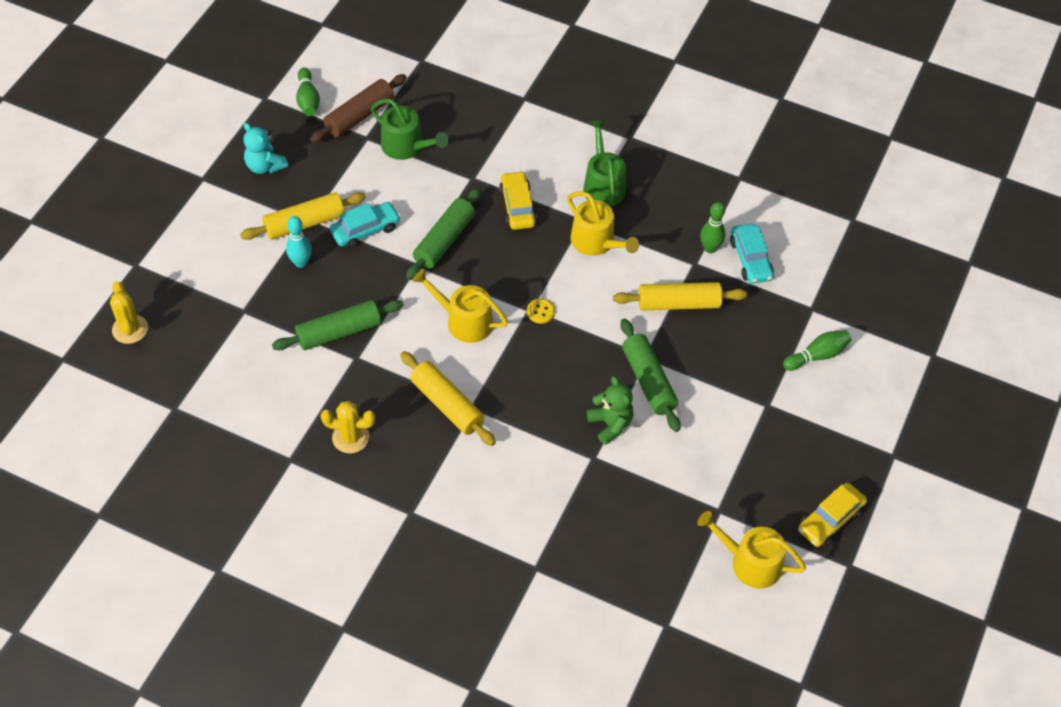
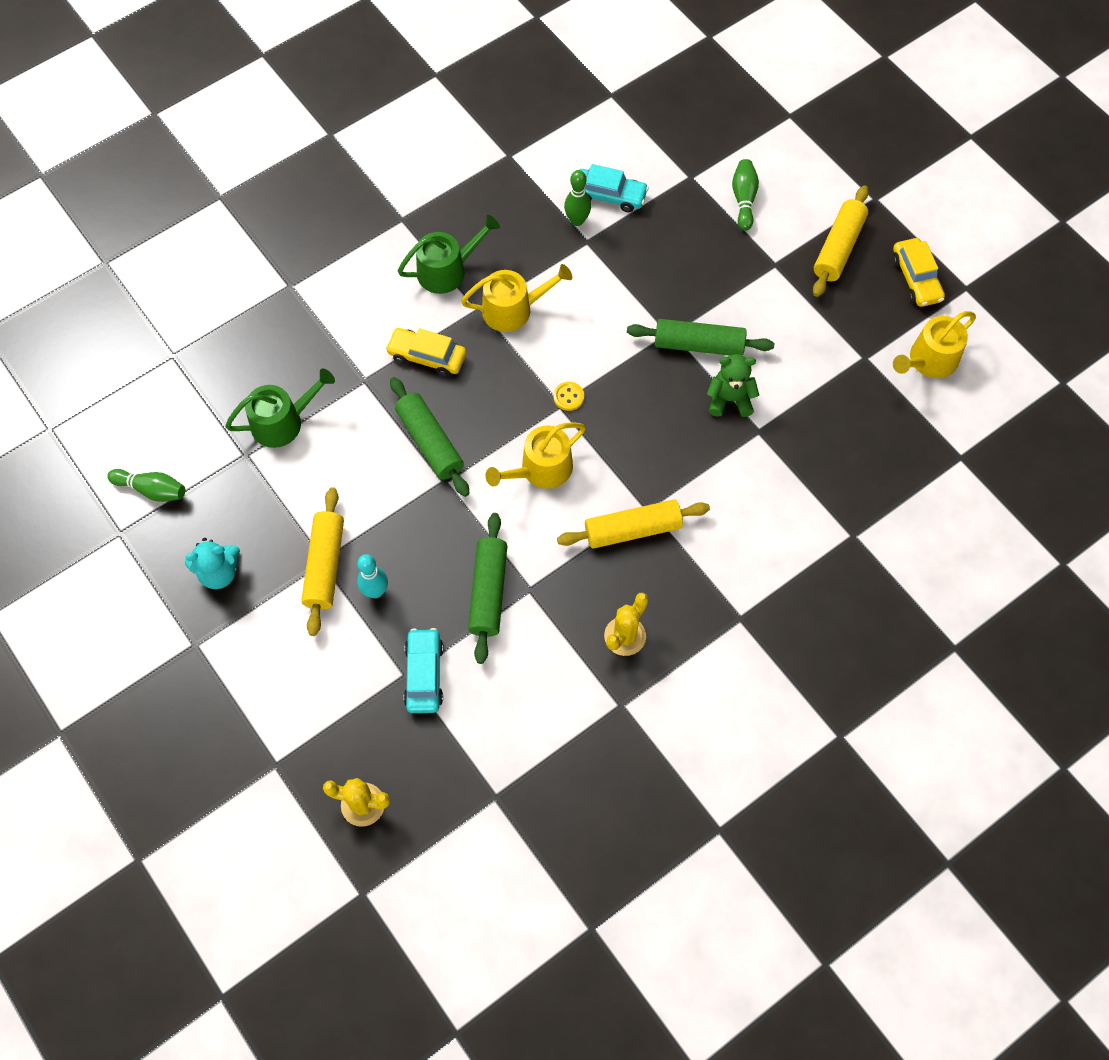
camera: 60 degrees left, 10 degrees up
(359, 115) = (210, 448): brown rolling pin -> none
(365, 230) = (370, 510): turquoise car -> turquoise car (424, 674)
(603, 185) = (447, 270): green watering can -> green watering can turned 135 degrees clockwise
(678, 304) = (625, 277): yellow rolling pin -> yellow rolling pin (838, 248)

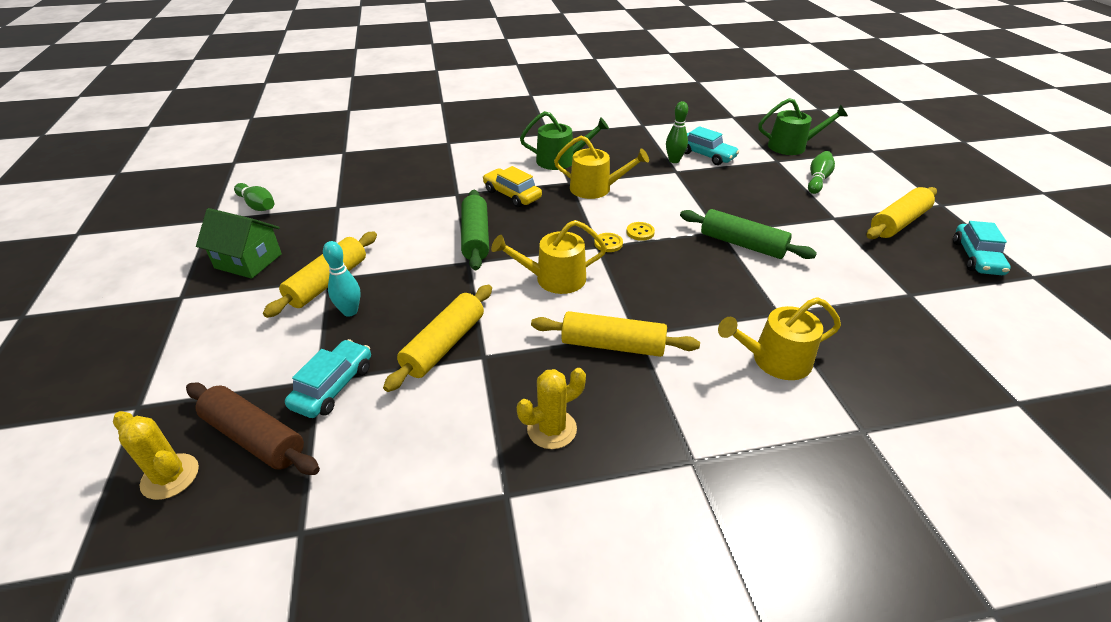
camera: 25 degrees right, 25 degrees down
(219, 572) = (248, 261): turquoise teddy bear -> green house
(283, 422) = (379, 198): green watering can -> green watering can (791, 146)
(399, 746) = (254, 437): none -> brown rolling pin
(488, 592) = (444, 345): green rolling pin -> yellow rolling pin
(592, 366) = (640, 232): none -> yellow button
(730, 399) = (757, 284): green teddy bear -> none
(916, 278) = (976, 258): yellow car -> turquoise car
(929, 360) = (984, 315): yellow watering can -> yellow watering can (775, 360)

